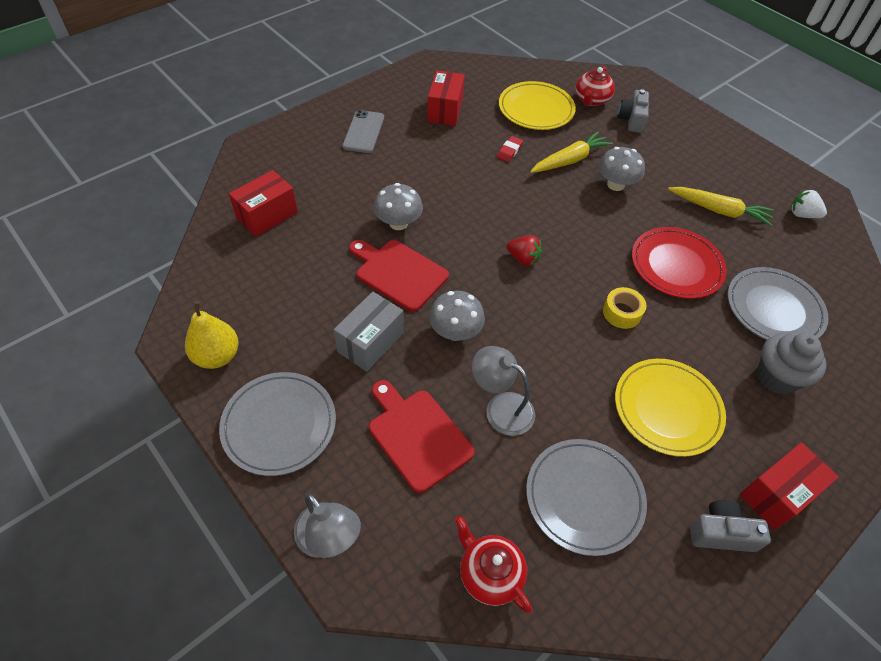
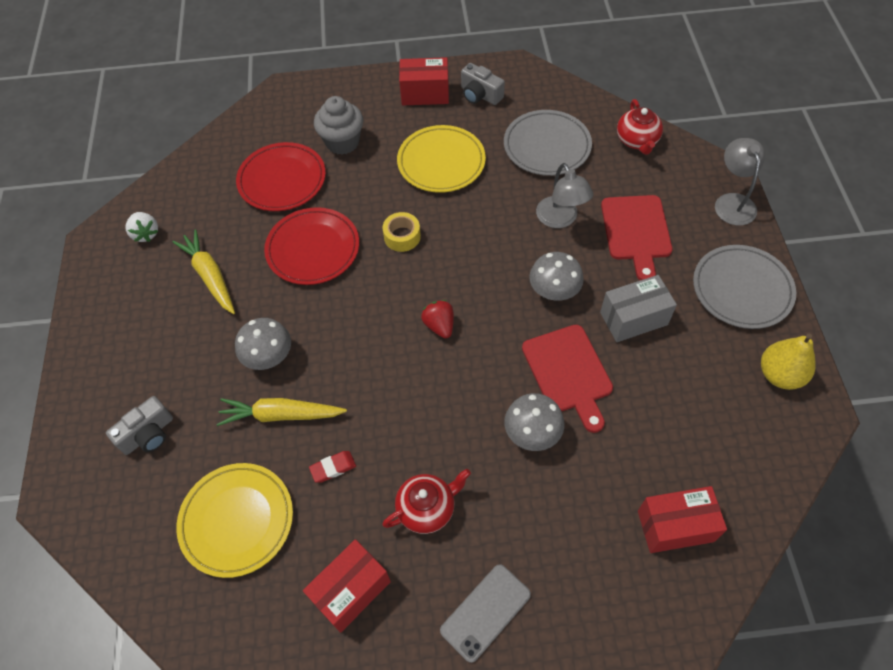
camera: 140 degrees left, 5 degrees up
(591, 100) = (155, 496): red teapot -> red teapot (427, 508)
(774, 309) = (282, 180): grey plate -> red plate

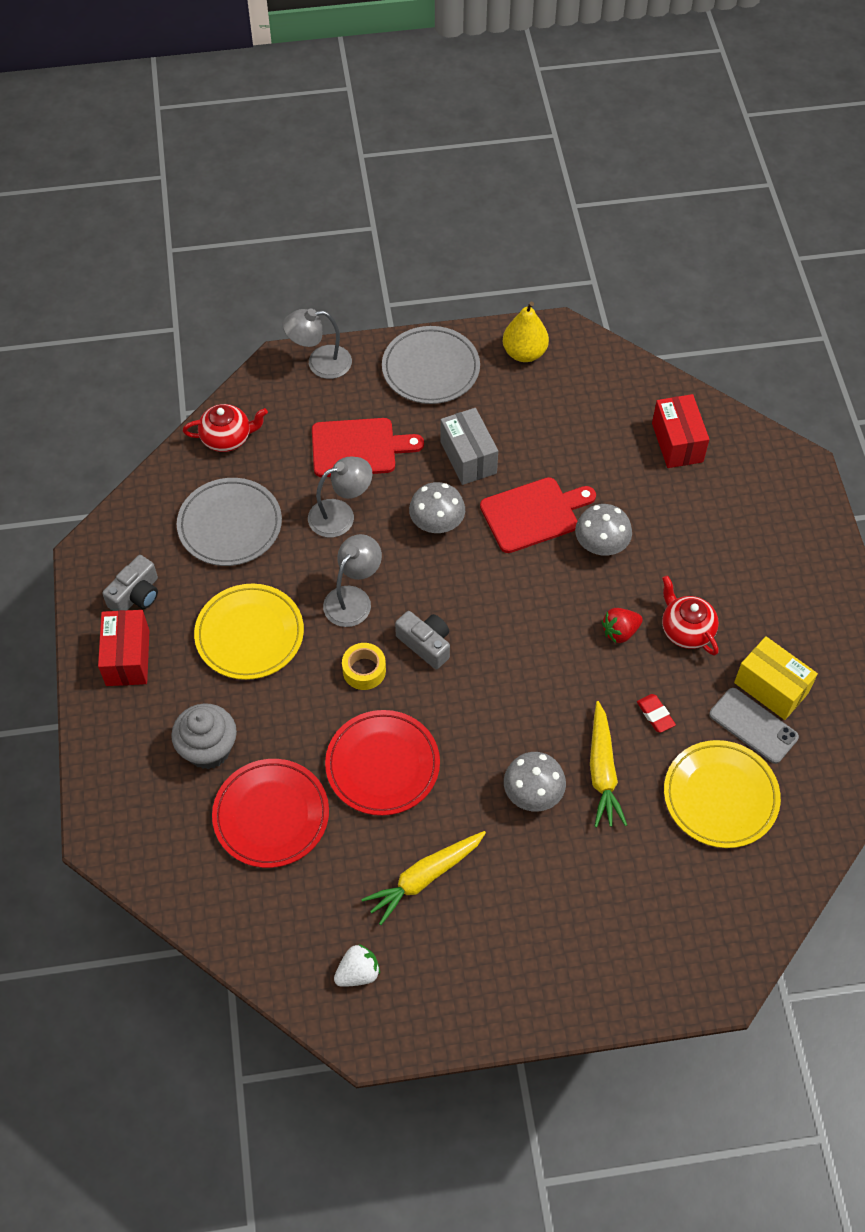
camera: 95 degrees left, 0 degrees up
(148, 434) = (637, 905): grey camera -> grey camera (425, 644)
(351, 590) = (771, 688): red box -> yellow box
(439, 325) = (484, 627): red strawberry -> red strawberry (620, 632)
(473, 229) = (353, 598): none -> grey lamp
(485, 612) = (772, 582): grey phone -> grey phone (753, 726)

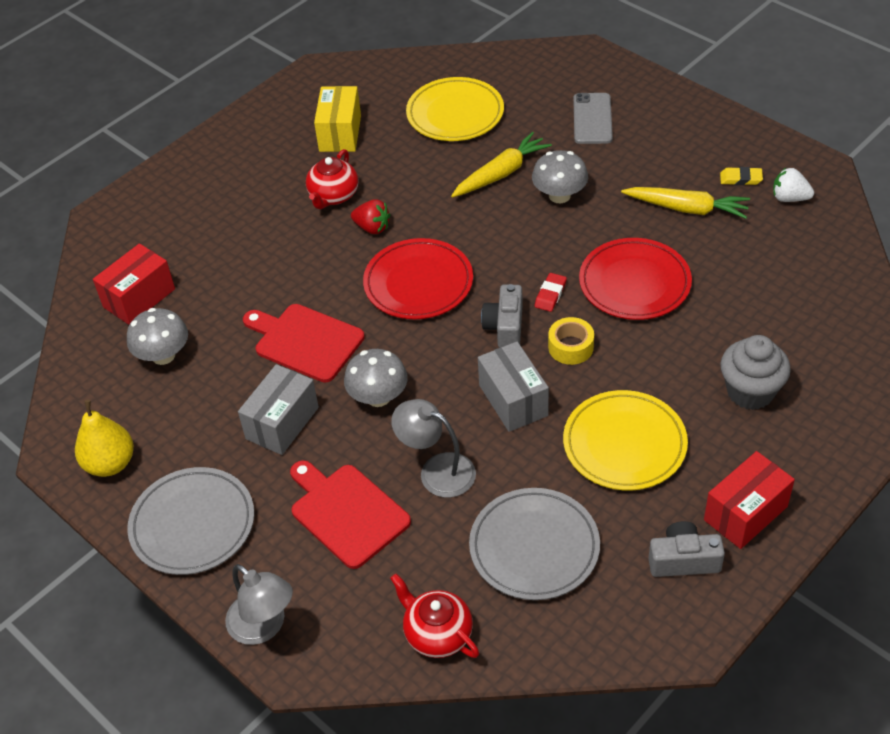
camera: 125 degrees left, 10 degrees down
(271, 815) = (750, 316): red plate -> red plate (418, 283)
(353, 598) = (513, 400): grey lamp -> grey box
(418, 956) = (740, 179): none -> yellow eraser
(601, 545) = (298, 283): grey mushroom -> grey mushroom (163, 355)
(655, 715) = (425, 173): red eraser -> red eraser (550, 294)
(753, 726) = (381, 126): grey phone -> grey phone (592, 119)

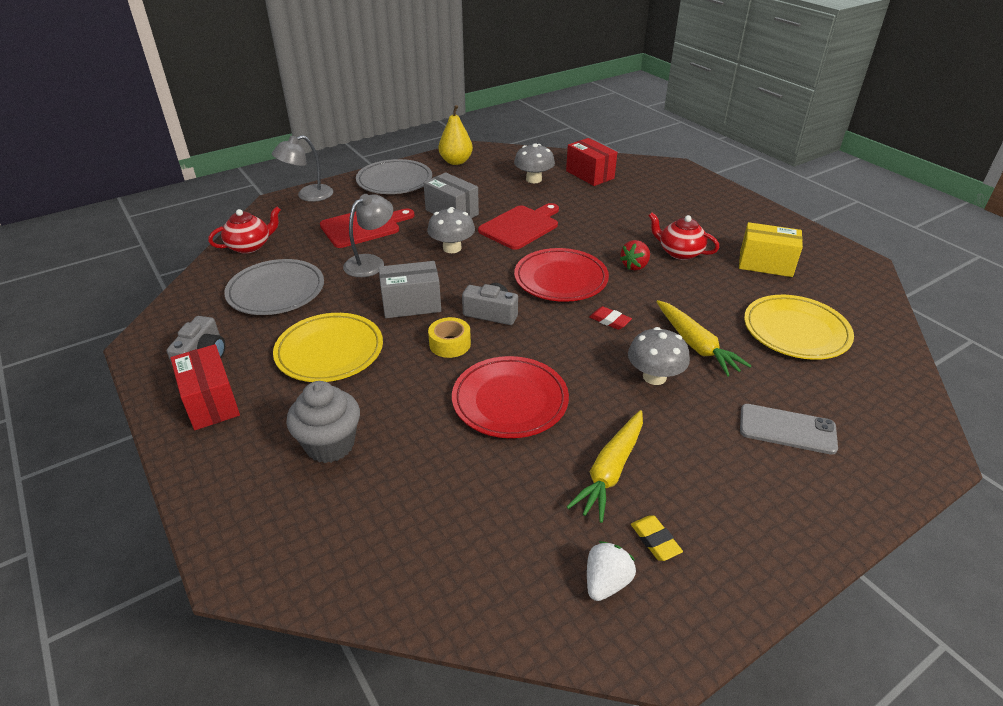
camera: 100 degrees right, 10 degrees down
(550, 294) = (518, 344): red eraser -> red eraser (610, 320)
(740, 179) = (655, 540): yellow eraser -> yellow eraser turned 45 degrees counterclockwise

